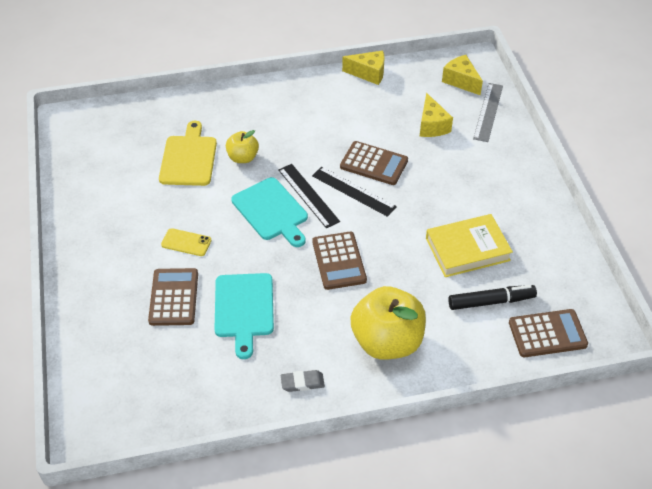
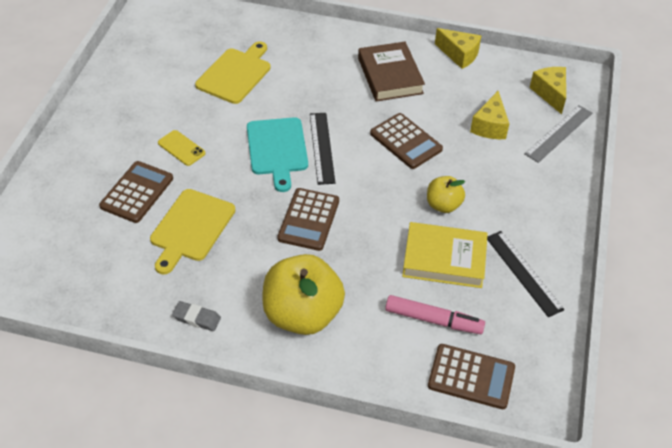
camera: 25 degrees right, 0 degrees up
(243, 157) = (284, 91): yellow apple -> yellow apple (443, 205)
(244, 309) = (191, 228): turquoise cutting board -> yellow cutting board
(324, 112) = (390, 76): none -> brown book
(353, 191) = (368, 160): black ruler -> black ruler (523, 272)
(491, 302) = (433, 320): black marker -> pink marker

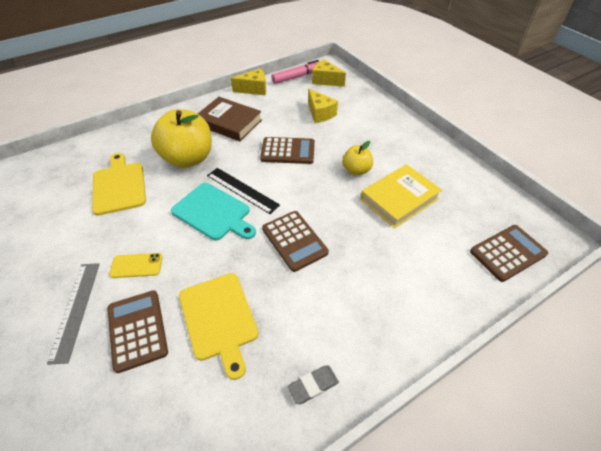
camera: 45 degrees left, 0 degrees up
(302, 314) = (376, 307): yellow apple -> yellow apple (188, 158)
(433, 320) = (445, 238): pink marker -> pink marker (297, 76)
(523, 272) = (443, 174): black ruler -> none
(558, 133) = (356, 96): grey ruler -> grey ruler (75, 309)

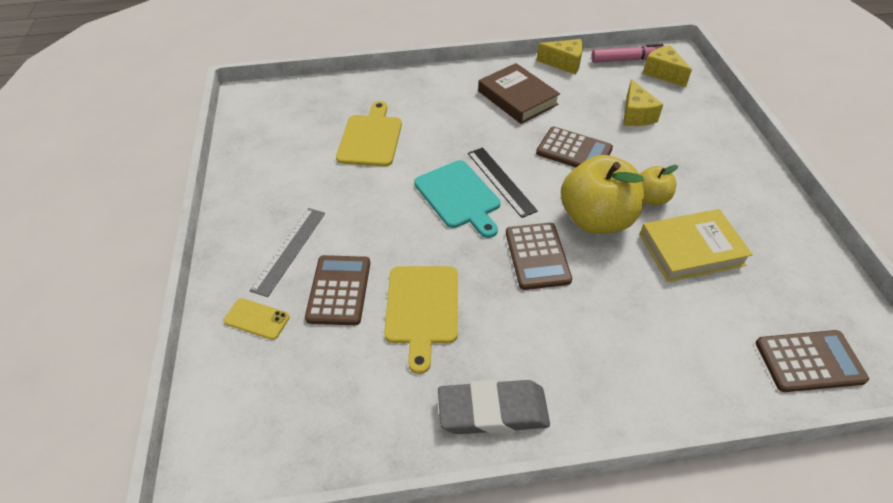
camera: 25 degrees right, 0 degrees up
(136, 266) = (359, 227): yellow phone -> yellow phone (257, 319)
(188, 158) = (454, 128): yellow apple -> yellow apple (596, 219)
(313, 385) = (493, 411): grey eraser -> grey eraser, size x1.95

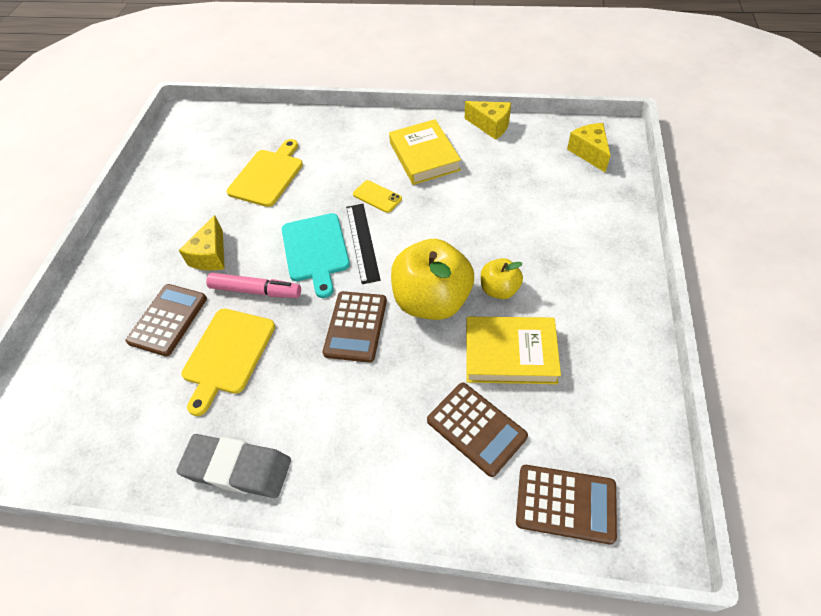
camera: 20 degrees right, 5 degrees up
(257, 319) = (91, 331): yellow phone -> yellow phone (377, 197)
(289, 250) = (146, 272): grey ruler -> none
(517, 98) = (424, 156): brown book -> yellow book
(574, 151) = (449, 223): brown calculator -> brown calculator (476, 428)
(627, 60) = (559, 131): pink marker -> pink marker (256, 291)
(636, 115) = (534, 195): yellow cheese -> yellow cheese (211, 255)

